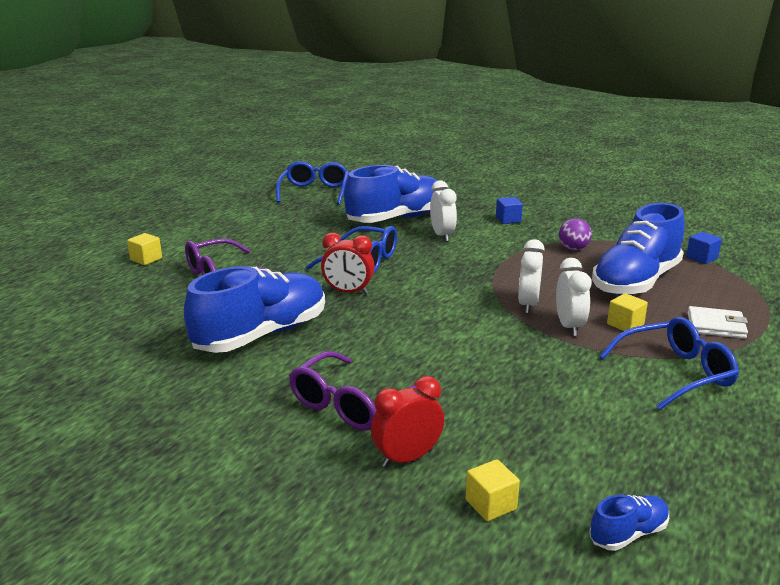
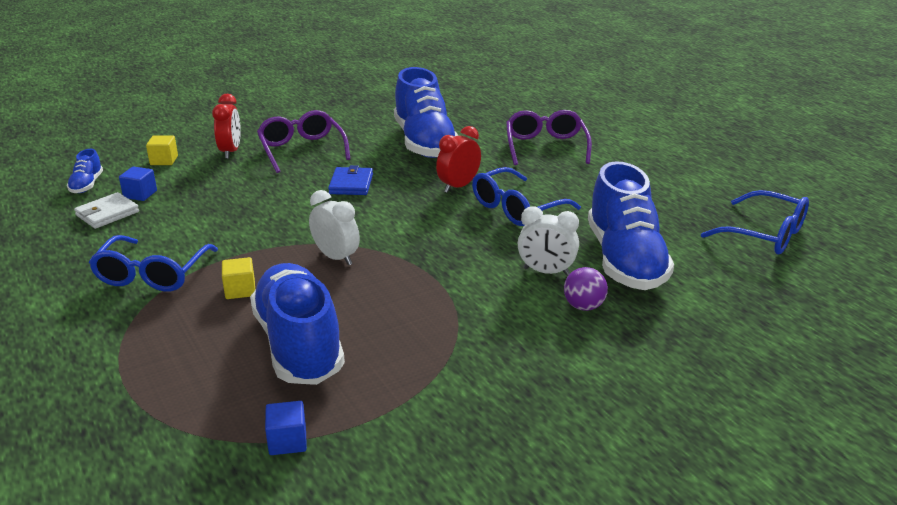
camera: 120 degrees right, 5 degrees up
(146, 259) = (610, 126): yellow cube -> none
(401, 342) = (351, 184): none -> blue wallet
(508, 219) = (560, 339): blue cube -> blue cube (140, 194)
(569, 326) = (276, 260): white clock -> none
(573, 249) = (423, 346): purple ball -> purple ball (583, 306)
(716, 326) = (166, 341): white wallet -> white wallet (107, 213)

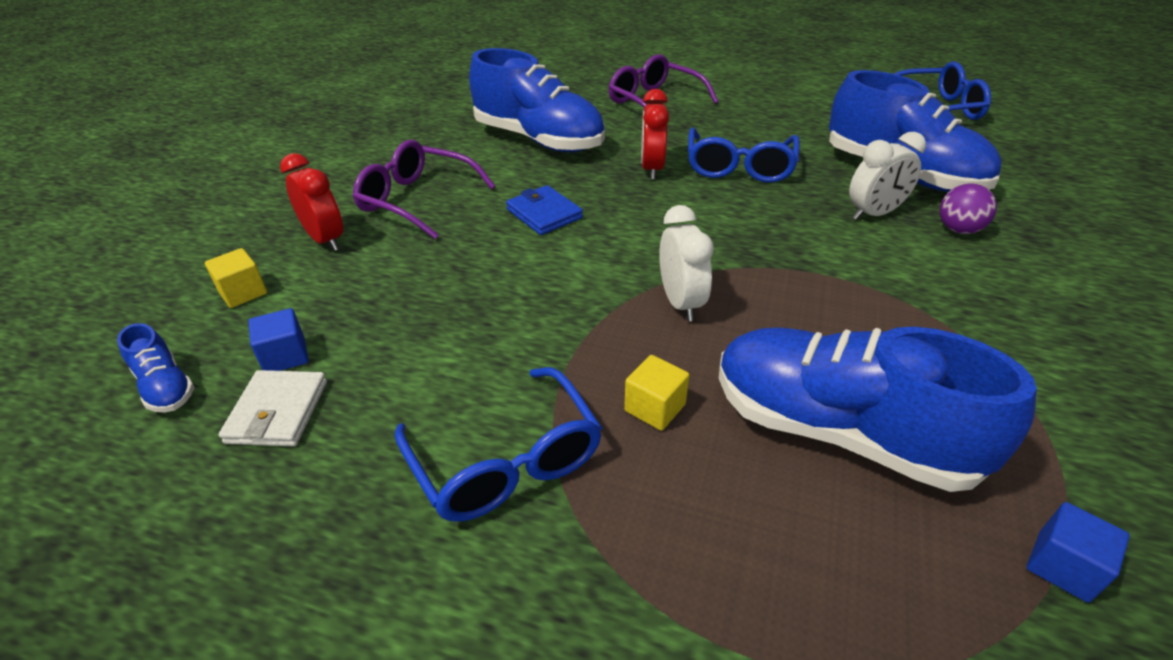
camera: 40 degrees left, 10 degrees up
(336, 257) = (680, 303): white clock -> white clock turned 75 degrees clockwise

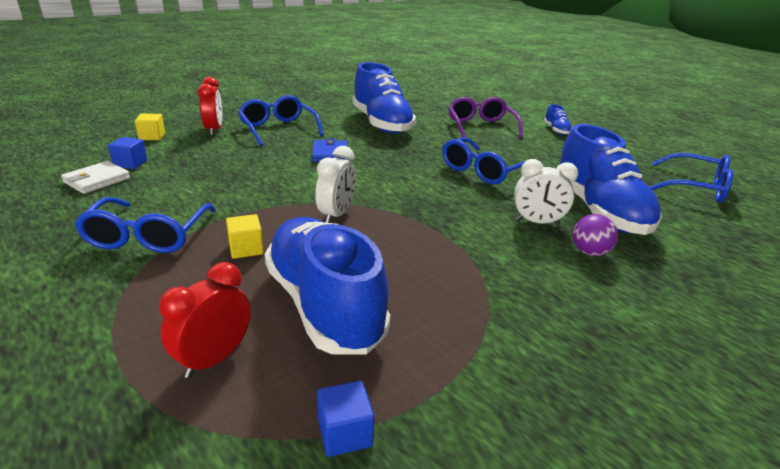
camera: 30 degrees right, 10 degrees down
(165, 387) = (76, 156): blue shoe -> blue shoe (556, 130)
(417, 200) = (278, 129): purple glasses -> blue glasses
(652, 169) = (424, 155): red clock -> red clock (214, 358)

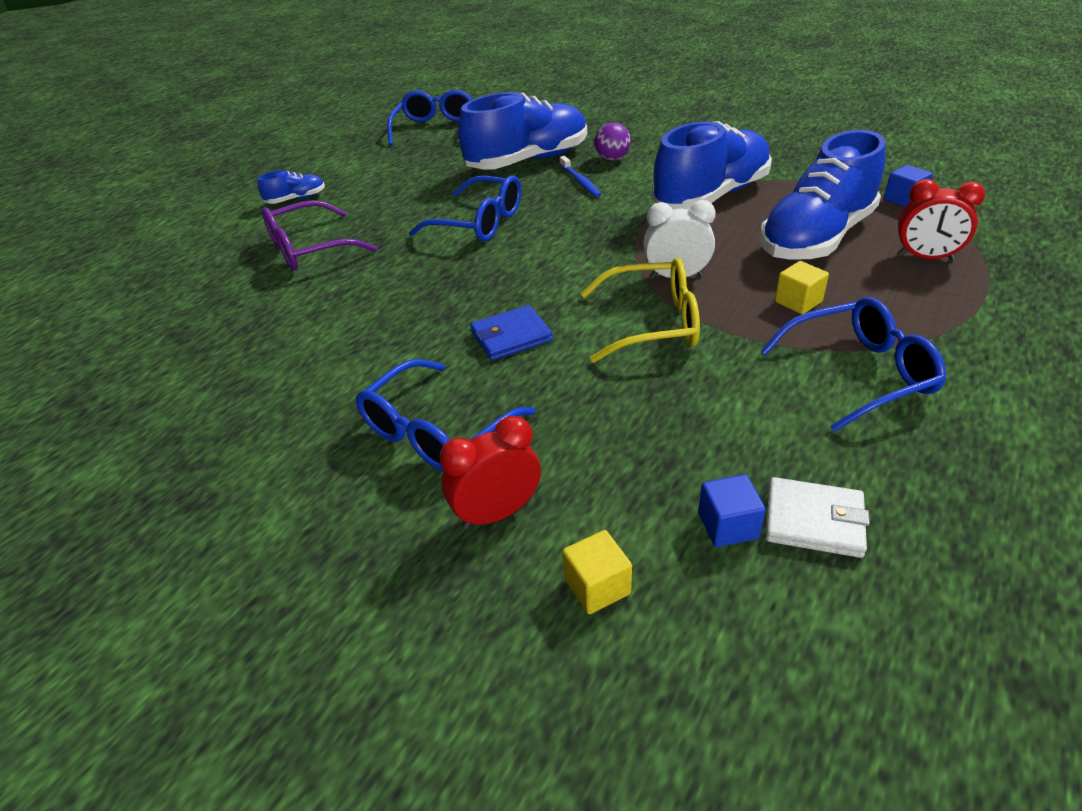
camera: 105 degrees left, 10 degrees up
(292, 190) = (651, 323): none -> yellow glasses
(381, 124) = (342, 331): blue shoe -> blue shoe (711, 196)
(537, 222) = (580, 182): white clock -> blue toothbrush

